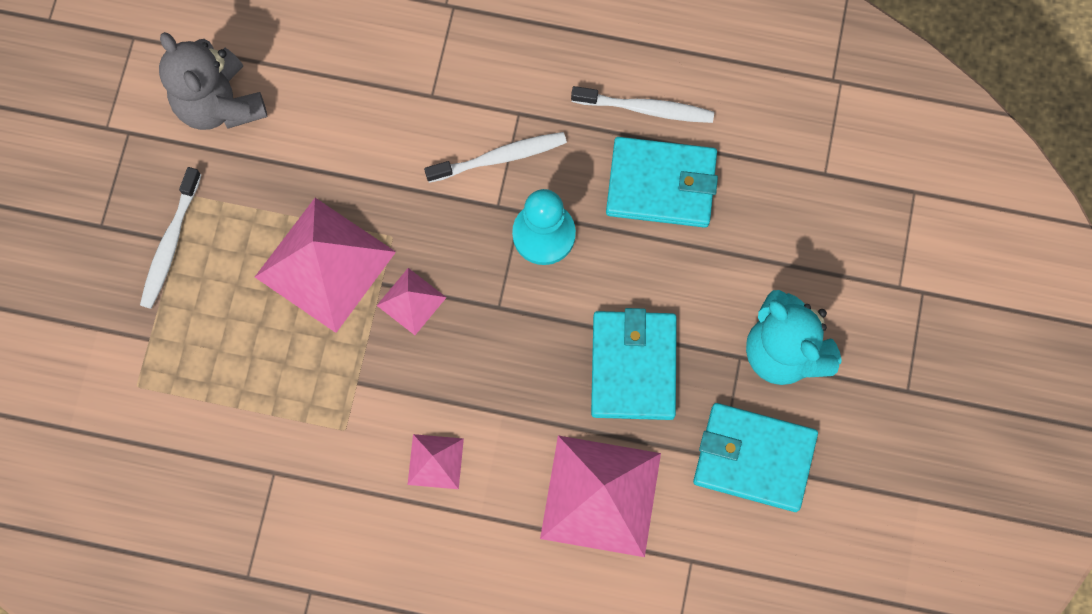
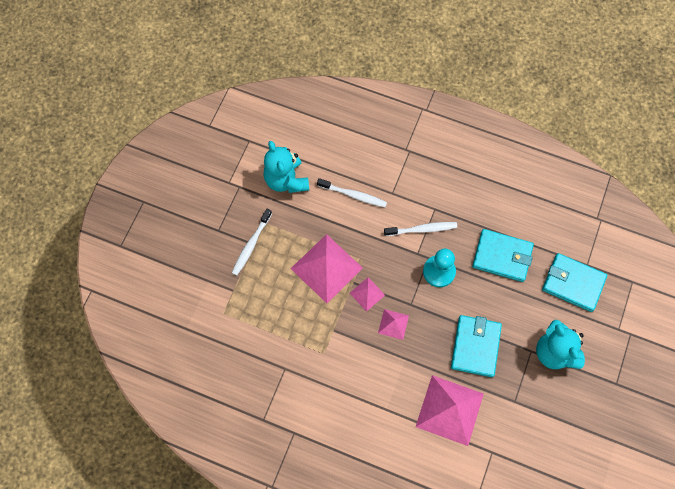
camera: 10 degrees right, 5 degrees down
(220, 104) = (286, 180): grey teddy bear -> turquoise teddy bear
(435, 461) = (367, 377): pink pyramid -> pink pyramid (393, 324)
(646, 108) = (499, 217): white toothbrush -> white toothbrush (353, 195)
(754, 458) = (531, 404): turquoise wallet -> turquoise wallet (573, 283)

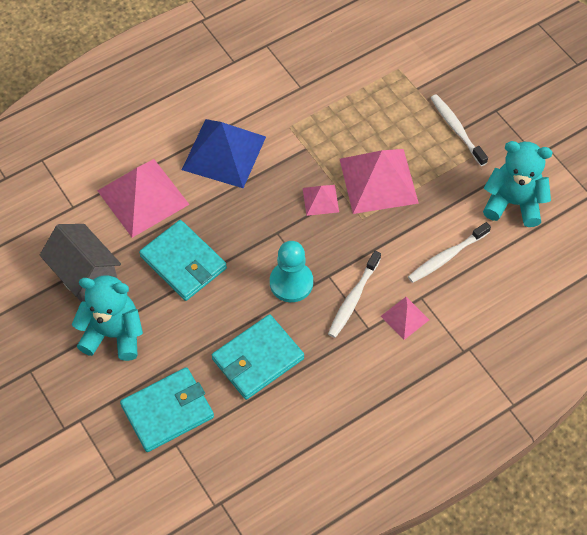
camera: 125 degrees right, 10 degrees down
(376, 381) = (224, 153): none -> blue pyramid
(393, 324) = (269, 203): pink pyramid -> pink pyramid (405, 318)
(531, 402) = (85, 274): none -> grey house

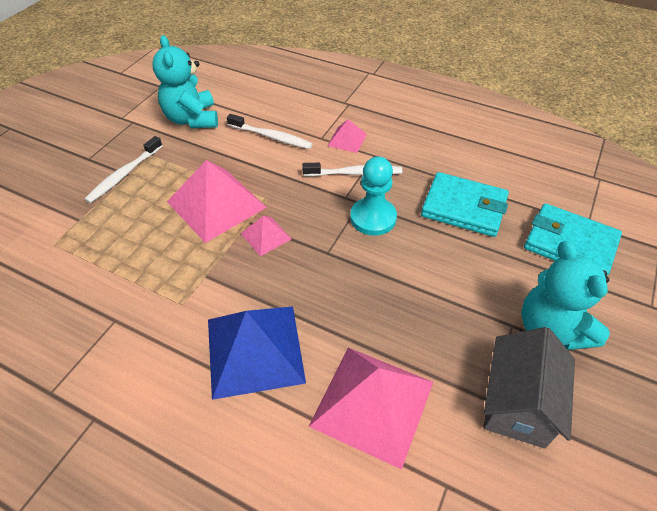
camera: 120 degrees left, 10 degrees down
(183, 262) = (422, 312): turquoise wallet -> none

